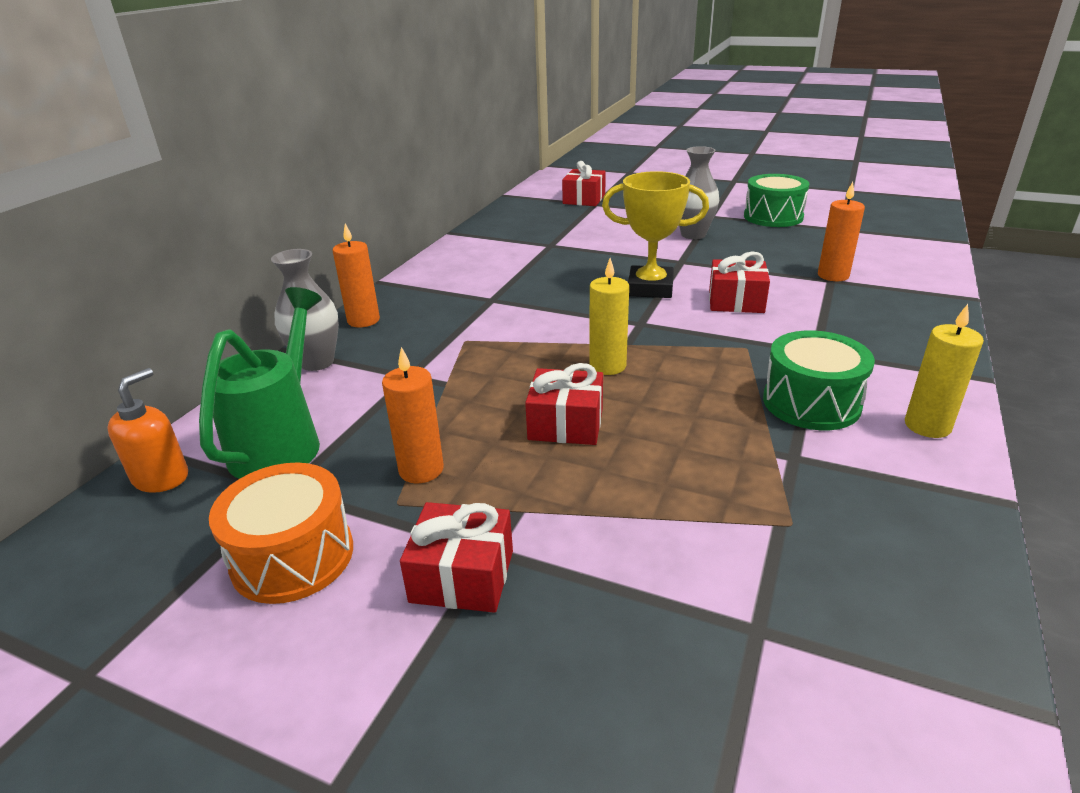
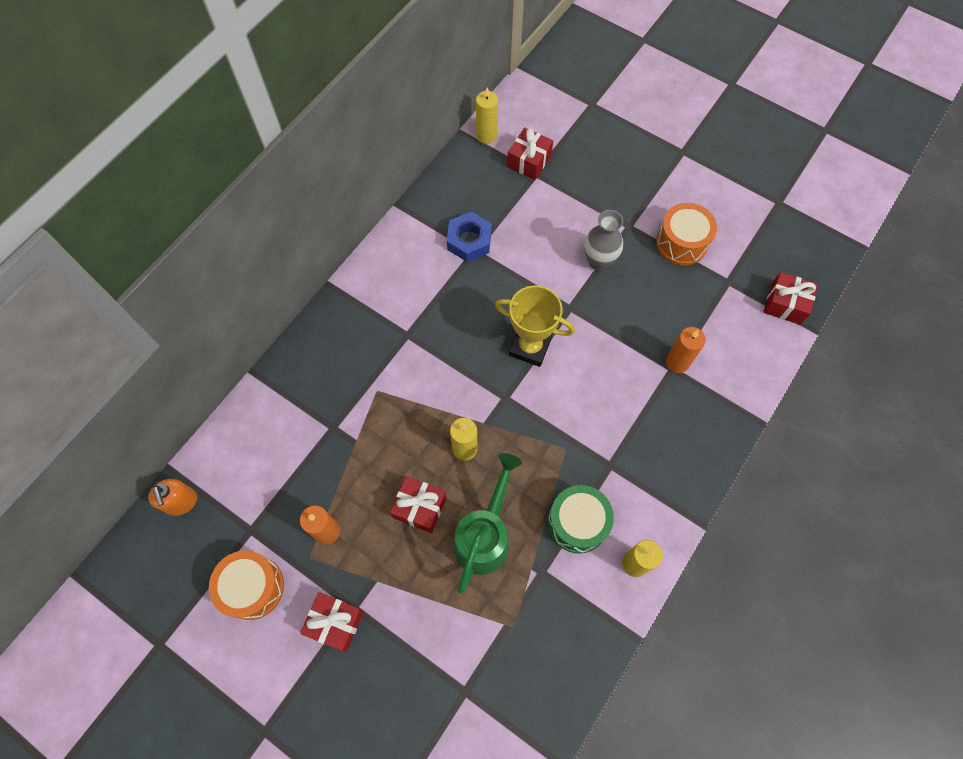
camera: 10 degrees right, 35 degrees up
(161, 477) = (181, 502): orange soap dispenser -> orange soap dispenser turned 120 degrees clockwise
(281, 442) = (249, 484): green watering can -> green watering can (485, 536)
(317, 362) = (274, 395): grey vase -> none
(363, 320) = (310, 344): orange candle -> none
(533, 193) = (486, 135): none -> yellow candle
(541, 241) = (469, 241): none -> blue nut
(736, 301) = (585, 383): red gift -> red gift (785, 304)
(773, 217) = (681, 242): green drum -> orange drum

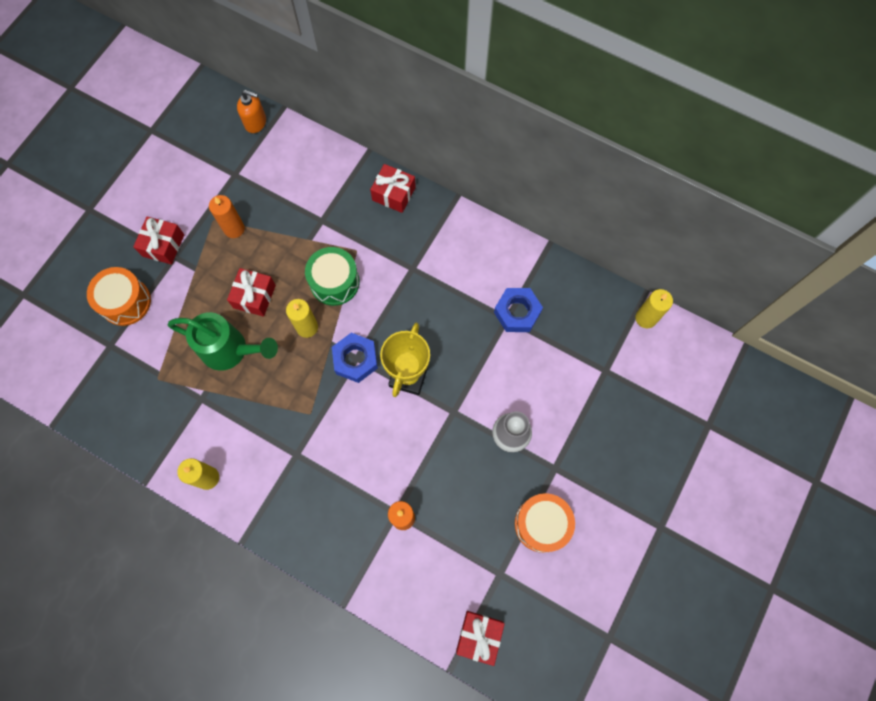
camera: 85 degrees right, 5 degrees up
(181, 502) = (255, 122): orange soap dispenser -> orange soap dispenser turned 135 degrees counterclockwise
(252, 587) = (190, 183): orange drum -> orange drum (125, 302)
(507, 398) = (355, 360): none -> blue nut
(529, 161) = (620, 362): red gift -> red gift (393, 194)
(577, 523) = (243, 427): green drum -> green drum (334, 282)

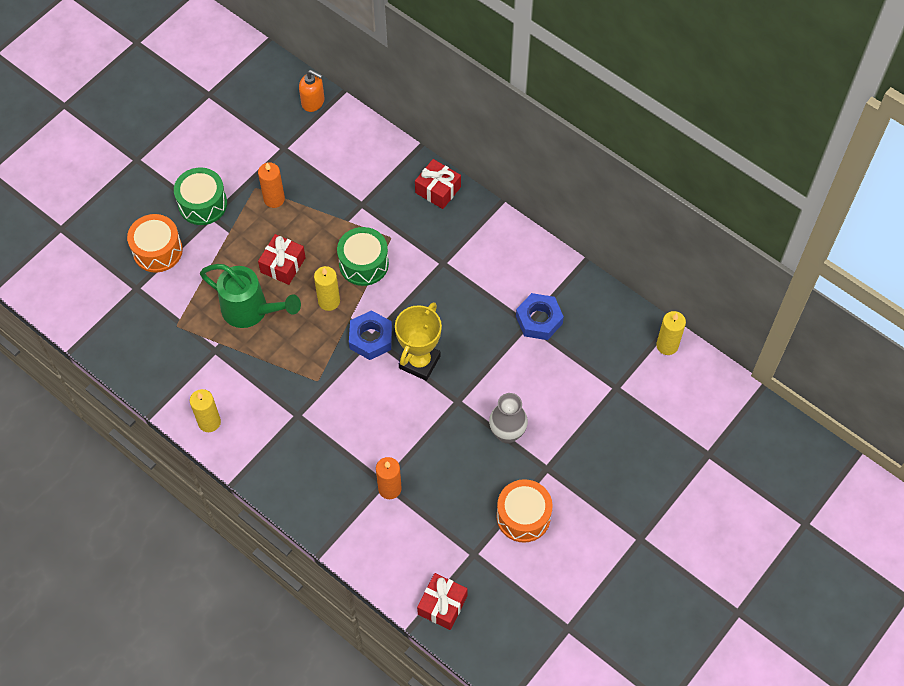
camera: 10 degrees right, 10 degrees down
(163, 245) = (203, 204): red gift -> green drum

